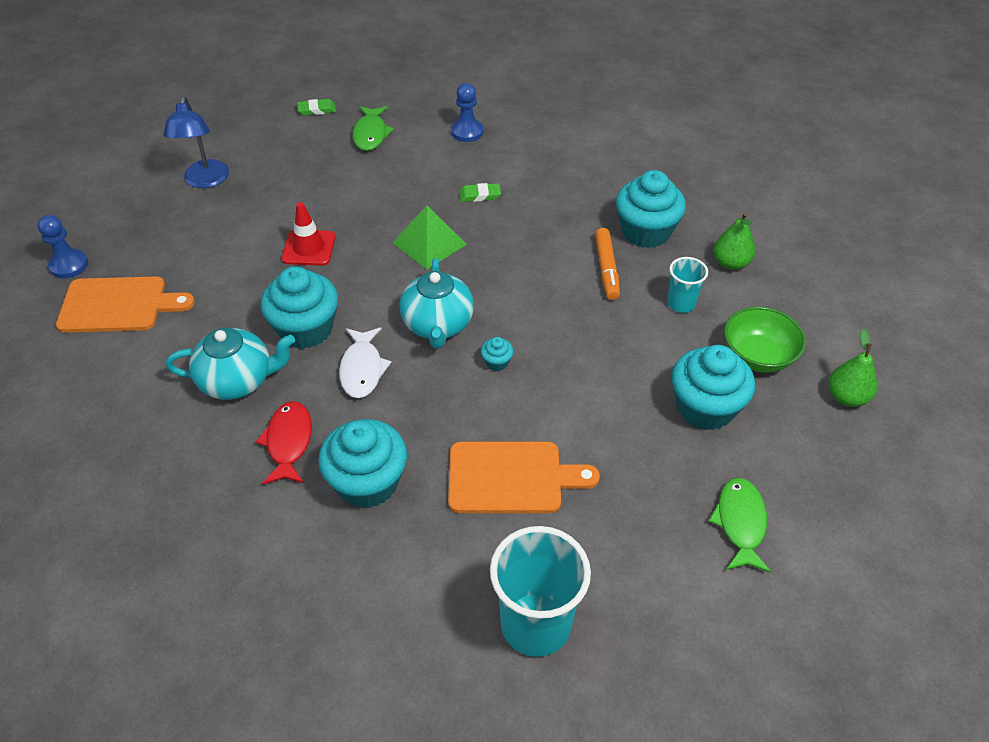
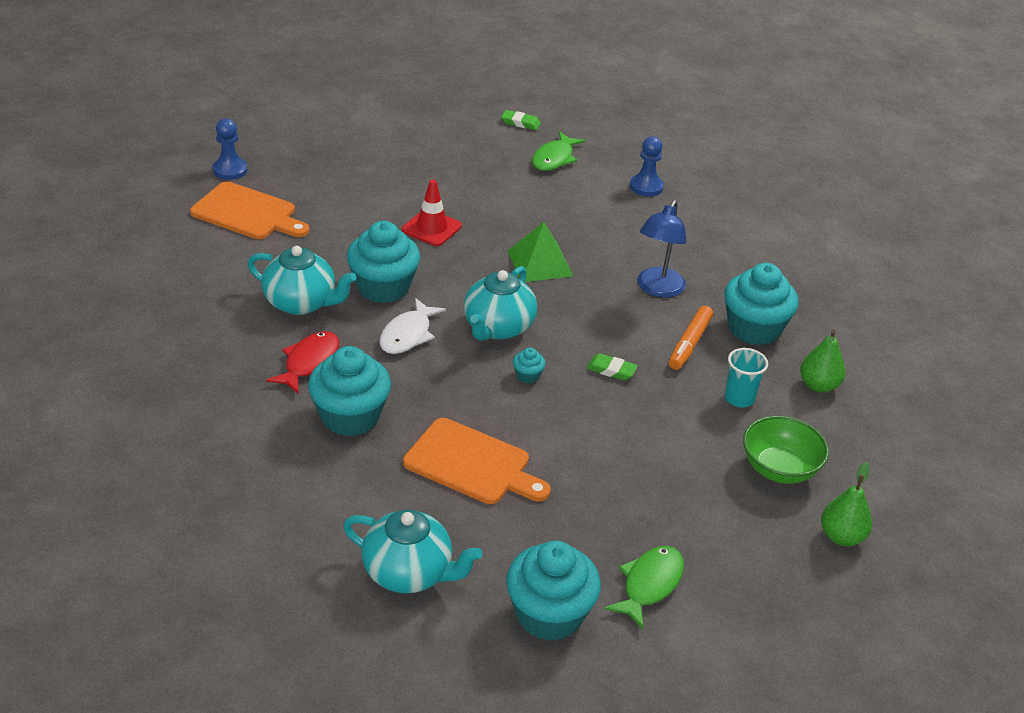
camera: 25 degrees right, 10 degrees down
(205, 181) = (382, 146): blue lamp -> blue lamp (657, 289)
(480, 195) = (616, 242): green eraser -> green eraser (611, 370)
(535, 624) = (409, 573): turquoise cup -> turquoise teapot
(705, 407) = (692, 487): turquoise cupcake -> turquoise cupcake (549, 614)

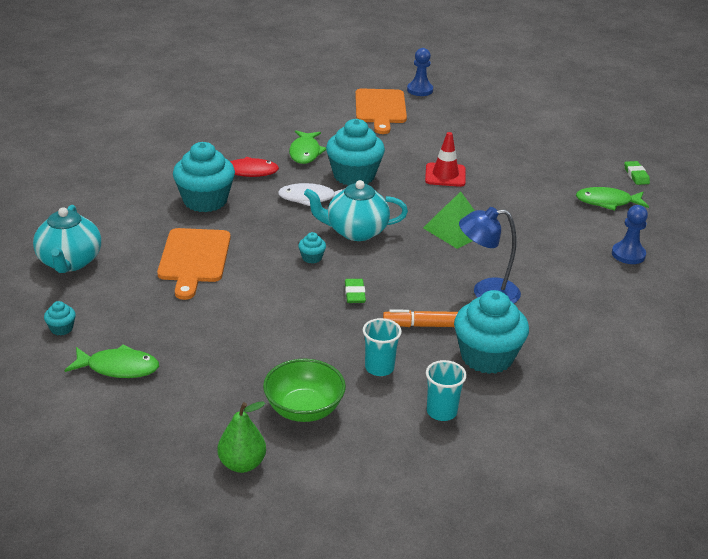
camera: 65 degrees right, 5 degrees down
(301, 303) = (305, 152): turquoise teapot -> green fish
(549, 614) = (61, 328): turquoise cupcake -> turquoise cupcake, size x0.42
(818, 385) = (441, 412): green pear -> turquoise cup

